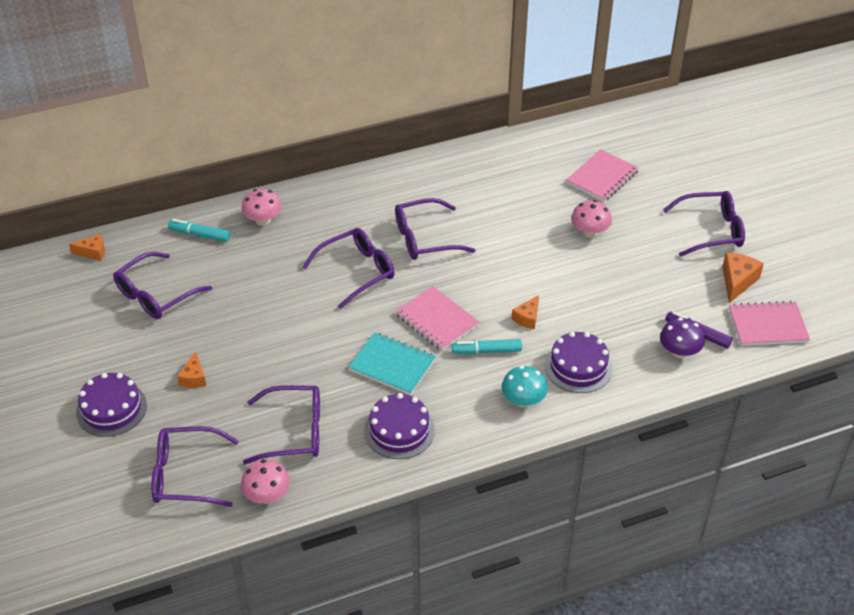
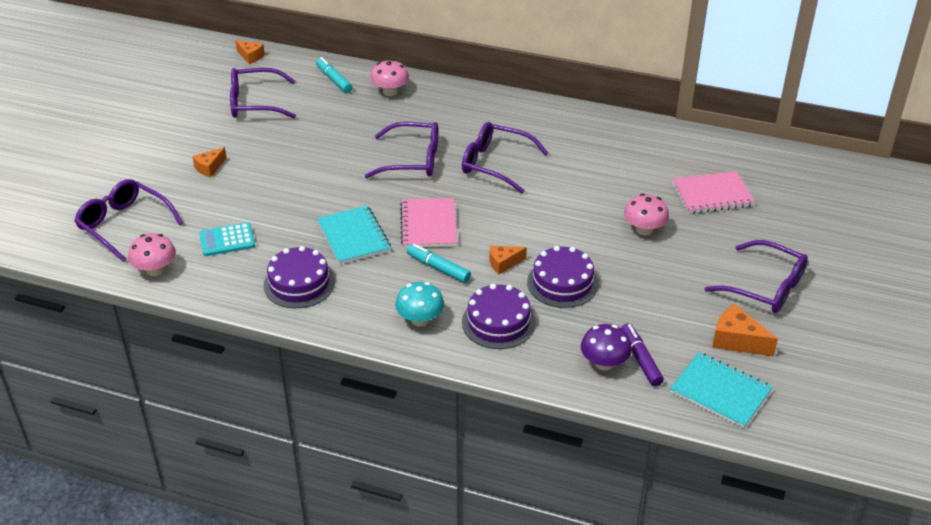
camera: 40 degrees right, 5 degrees down
(111, 409) = (135, 158): purple cake -> purple cake (562, 283)
(294, 432) = (227, 240): purple glasses -> turquoise calculator
(737, 281) = (737, 340): orange cheese -> orange cheese turned 120 degrees counterclockwise
(767, 325) = (720, 391): pink notebook -> turquoise notebook

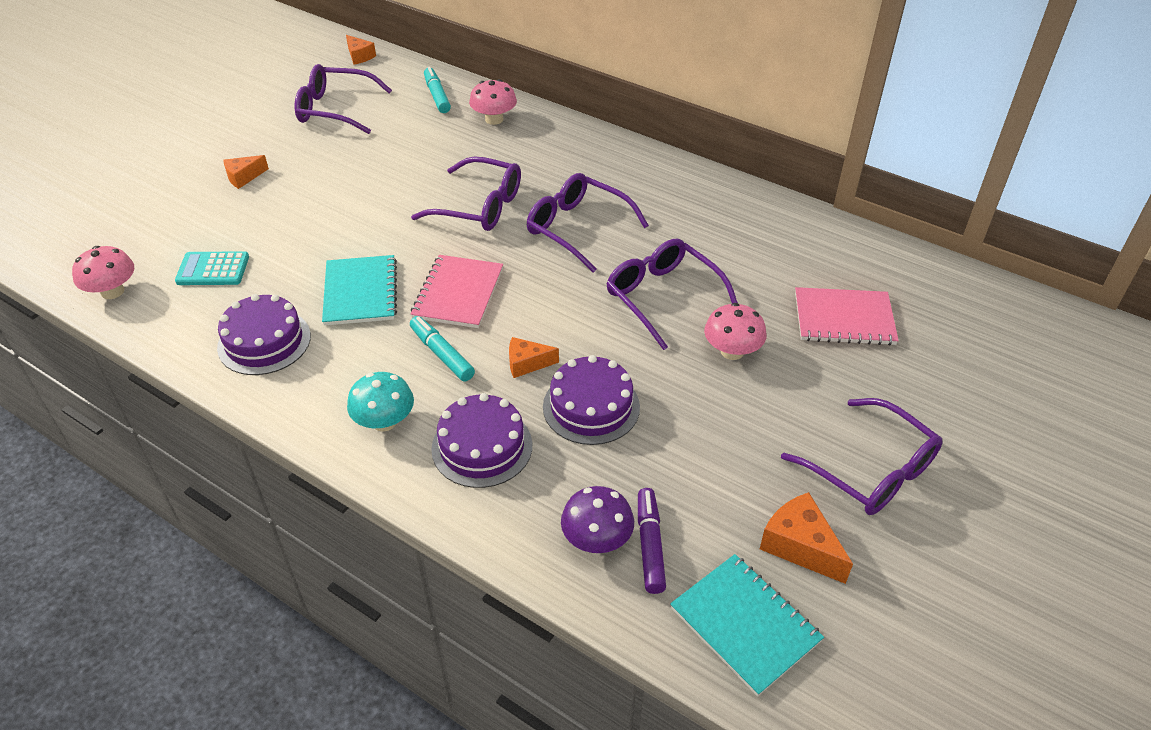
camera: 15 degrees right, 5 degrees up
(124, 225) = (112, 229): purple glasses -> purple glasses (663, 297)

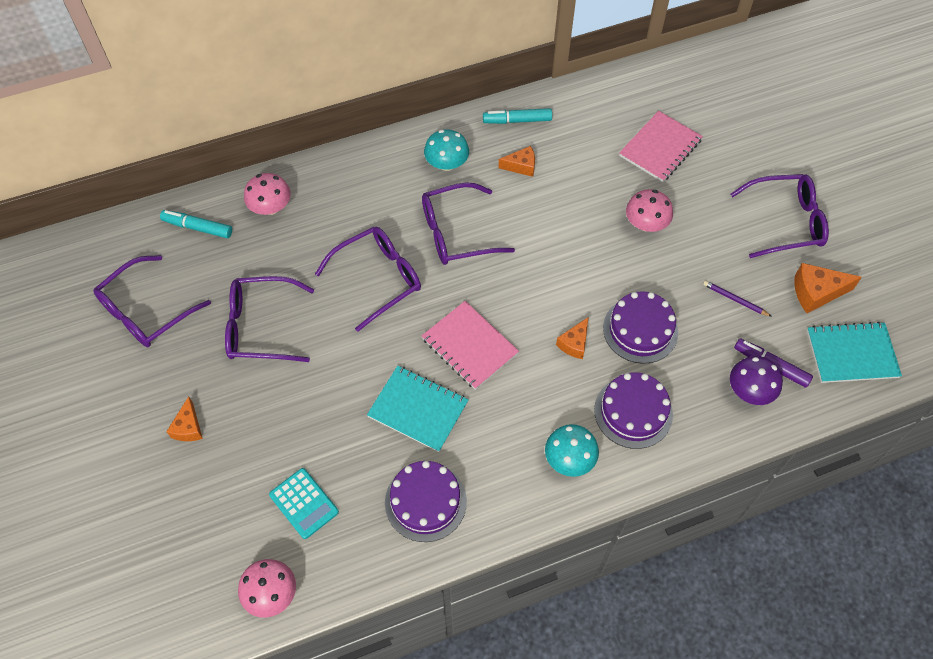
camera: 55 degrees left, 15 degrees up
(213, 269) = (304, 503): turquoise calculator -> turquoise calculator turned 75 degrees counterclockwise
(359, 56) = (74, 252): orange cheese -> orange cheese (521, 166)
(442, 354) = (527, 390): turquoise marker -> turquoise marker (517, 120)
(648, 188) = (446, 164): none -> turquoise mushroom
(663, 297) = (568, 228): purple glasses -> purple glasses (261, 326)
(710, 470) = (735, 299): none -> purple pencil

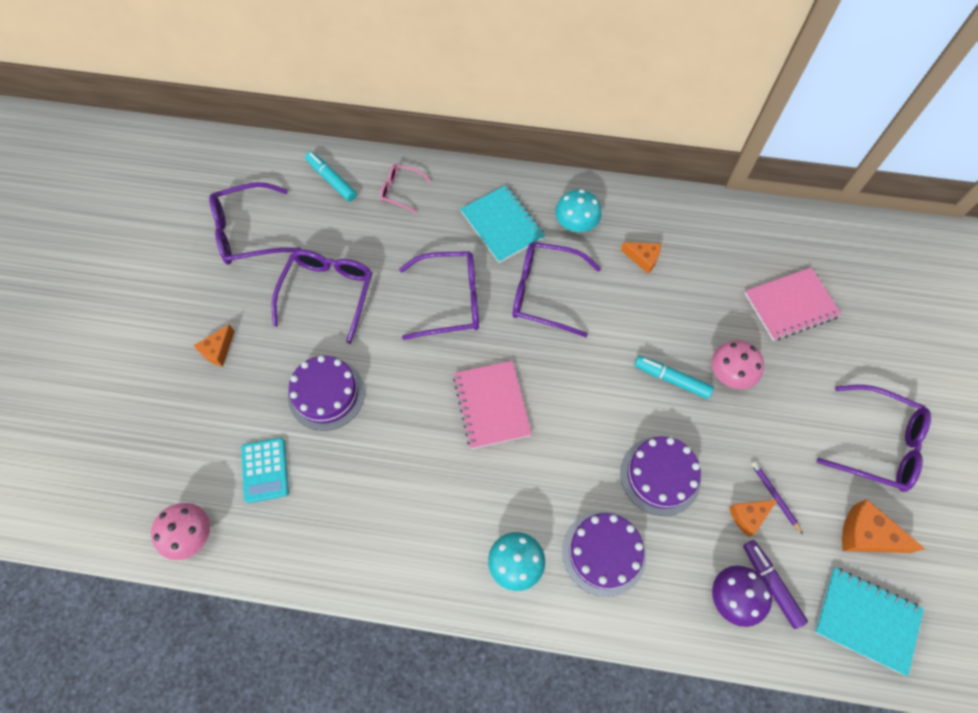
camera: 30 degrees right, 5 degrees up
(261, 326) = (328, 293): purple glasses -> purple glasses turned 75 degrees clockwise
(270, 207) = (400, 191): pink mushroom -> pink glasses
(418, 409) = (411, 439): turquoise notebook -> turquoise notebook (502, 225)
(425, 501) = (365, 528): purple cake -> purple cake (326, 394)
(517, 120) = (666, 213): turquoise marker -> turquoise marker (671, 379)
(574, 343) = (588, 454): orange cheese -> orange cheese (748, 516)

